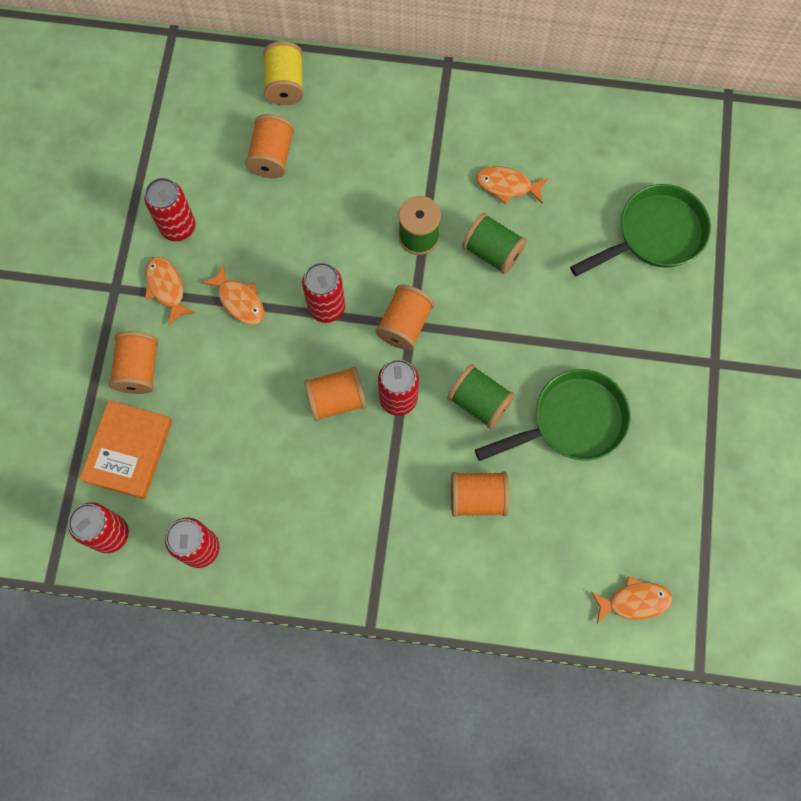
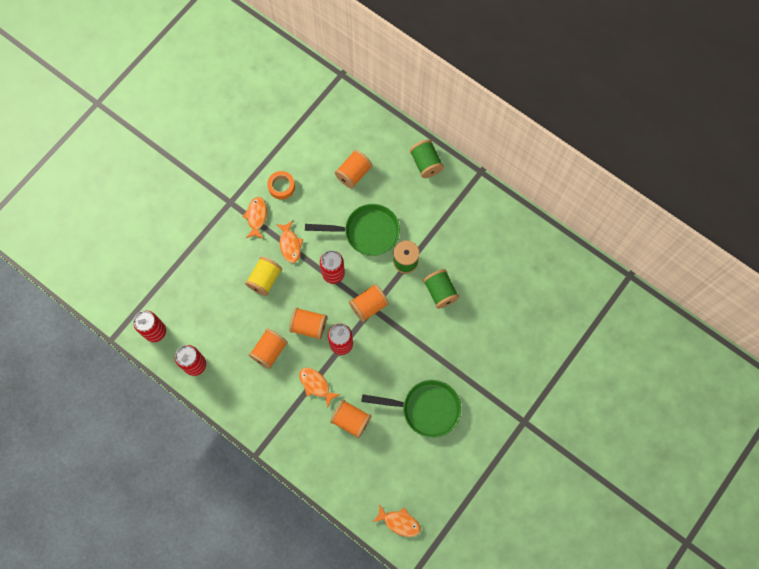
camera: 30 degrees right, 0 degrees up
(128, 451) = (188, 293): orange book -> none
(139, 369) = (218, 253): orange spool -> orange spool (269, 351)
(178, 227) = (281, 186): red can -> orange tape
(285, 84) = (384, 136): yellow spool -> yellow spool (265, 279)
(479, 402) = (383, 370): green spool -> green spool (426, 163)
(507, 186) = (471, 259): orange fish -> orange fish (316, 385)
(654, 235) = (536, 332): green pan -> green pan (367, 232)

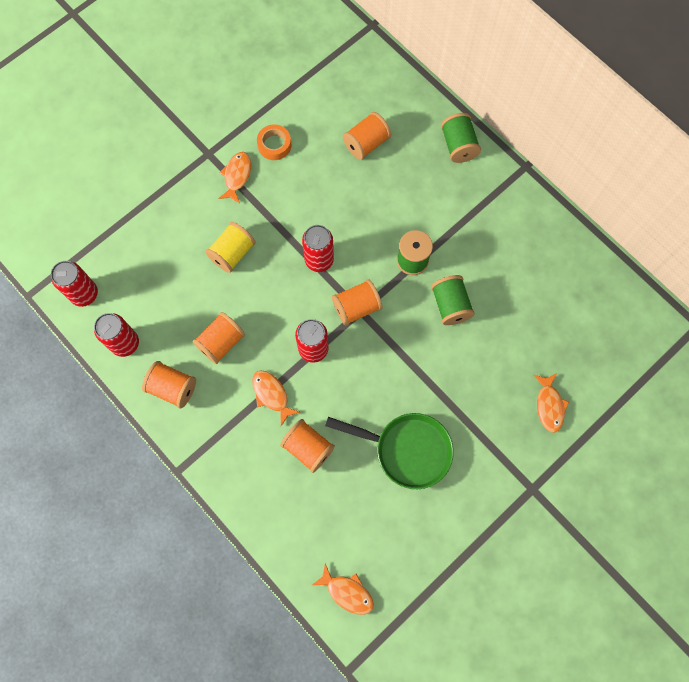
camera: 10 degrees right, 0 degrees up
(290, 244) = (272, 216): orange fish -> orange fish (549, 405)
(309, 326) = (276, 320): orange spool -> orange spool (173, 388)
(367, 232) = (370, 216): green pan -> none

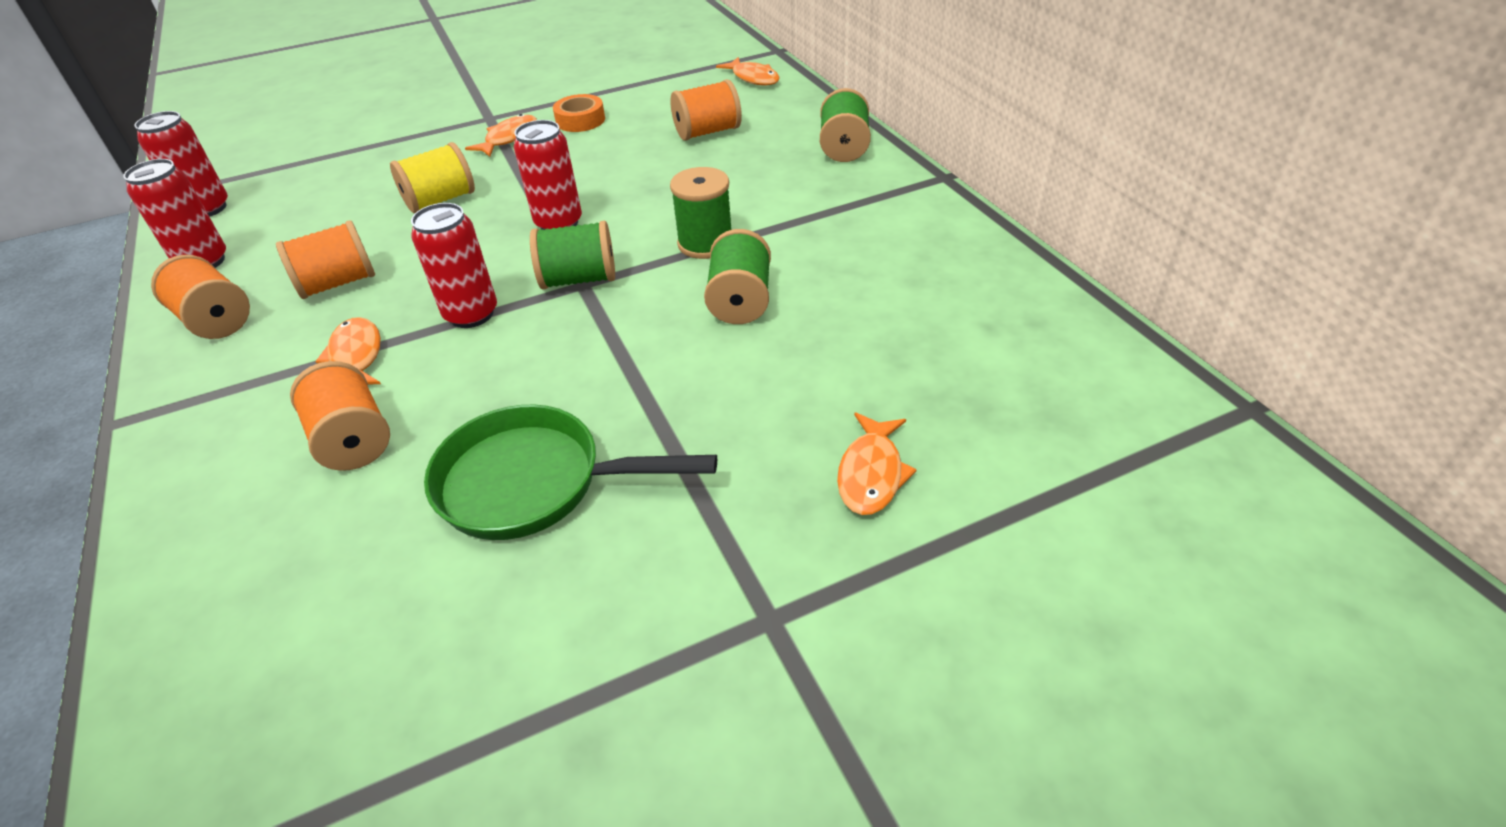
camera: 20 degrees right, 30 degrees down
(347, 592) = (210, 724): orange fish -> orange fish (753, 78)
(356, 307) = (579, 279): orange spool -> green spool
(407, 450) = (533, 483): green pan -> green pan turned 150 degrees clockwise

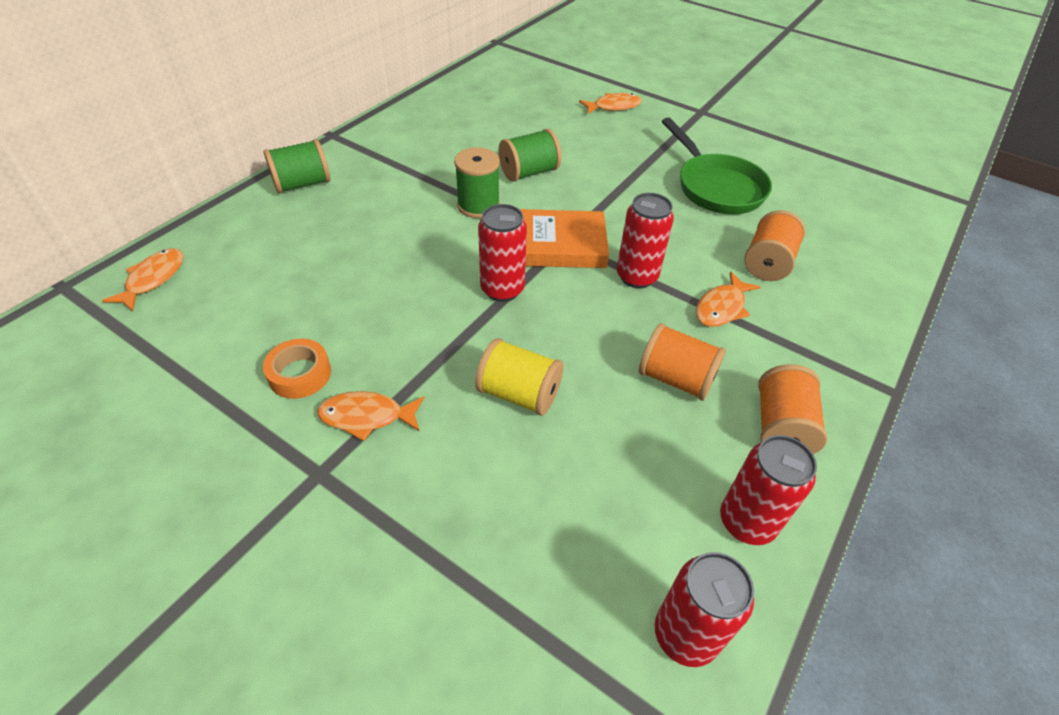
camera: 125 degrees left, 5 degrees up
(579, 279) = (560, 245): green spool -> orange book
(707, 132) = (298, 266): orange spool -> none

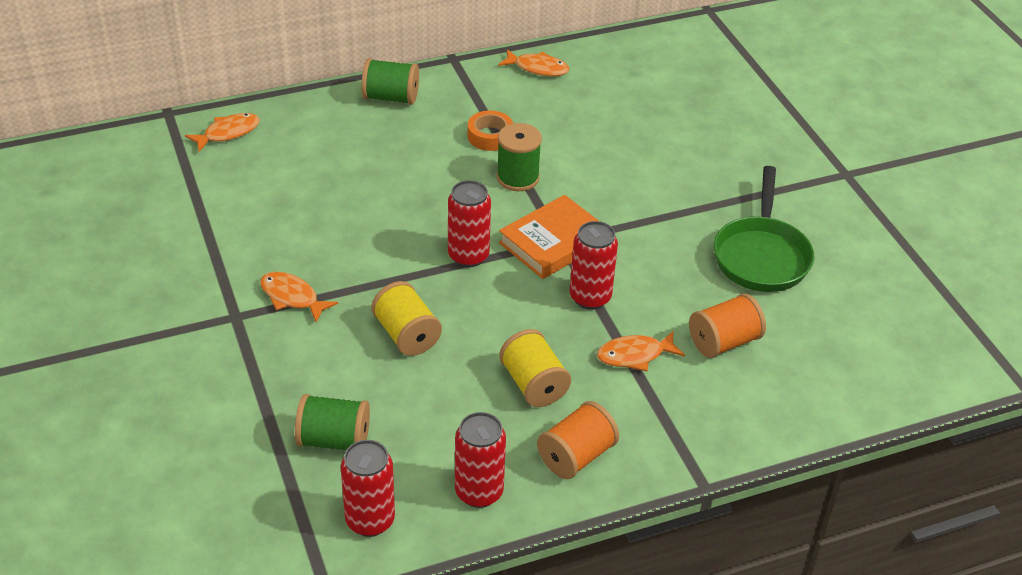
camera: 35 degrees right, 5 degrees down
(300, 374) = (272, 248): orange tape -> orange tape (490, 136)
(529, 172) = (593, 166): green spool -> green spool (334, 440)
(560, 245) = (553, 242): orange book -> orange book turned 75 degrees counterclockwise
(613, 107) = (753, 132): orange fish -> orange fish (537, 68)
(676, 379) = (534, 384): orange spool -> yellow spool

